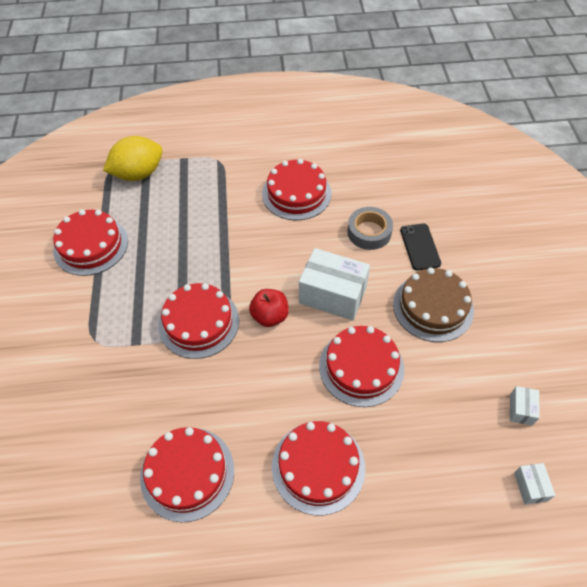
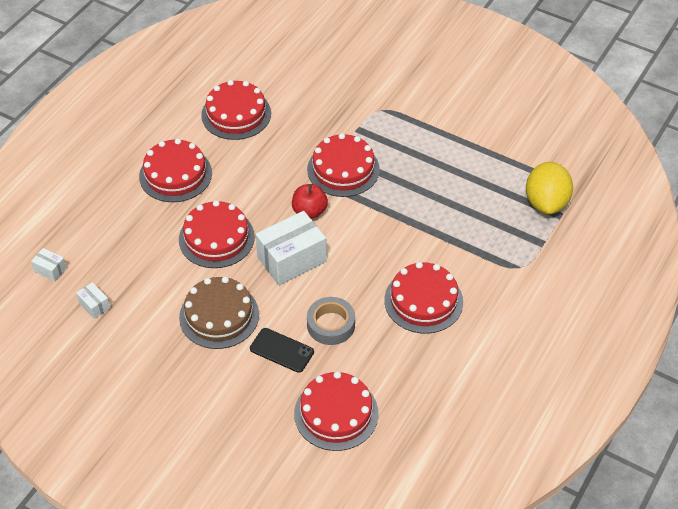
camera: 125 degrees right, 5 degrees down
(91, 245) = (480, 140): red cake -> red cake (336, 413)

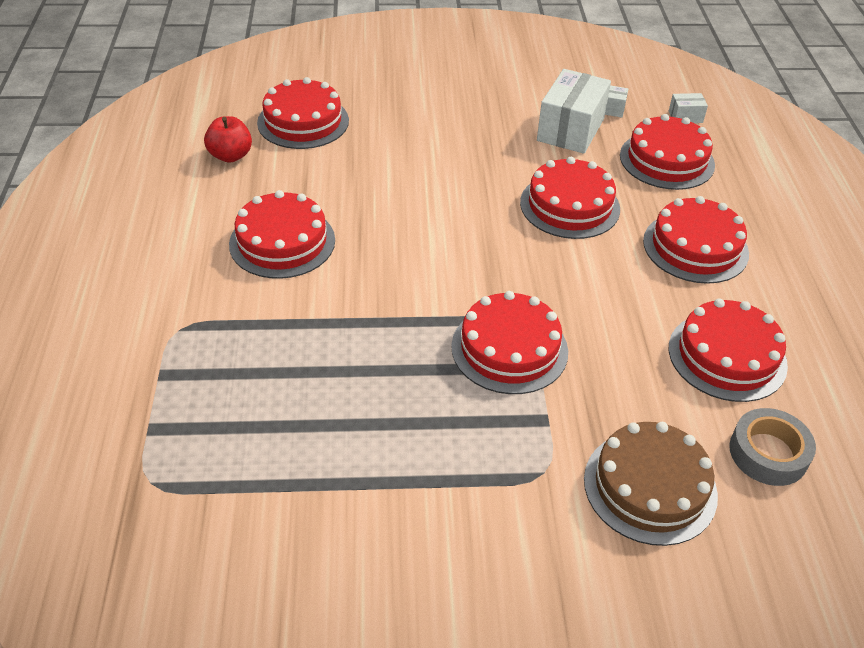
camera: 145 degrees right, 5 degrees down
(112, 241) = (667, 160): none -> red cake
(219, 316) = (487, 145): brown cake -> brown cake (650, 486)
(281, 350) = (398, 144): black phone -> none
(291, 259) = (467, 220): white box -> white box (570, 130)
(309, 211) = (499, 277): red apple -> red apple (230, 156)
(331, 325) = (368, 181): grey tape -> grey tape (768, 453)
(546, 203) = (180, 439): yellow lemon -> none

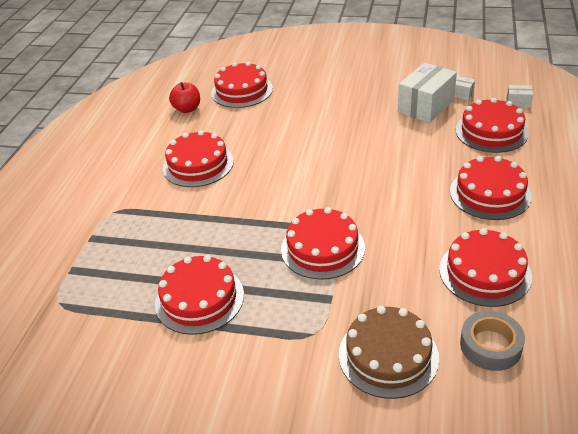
camera: 20 degrees right, 5 degrees down
(569, 205) = (404, 157): red cake -> red cake (199, 299)

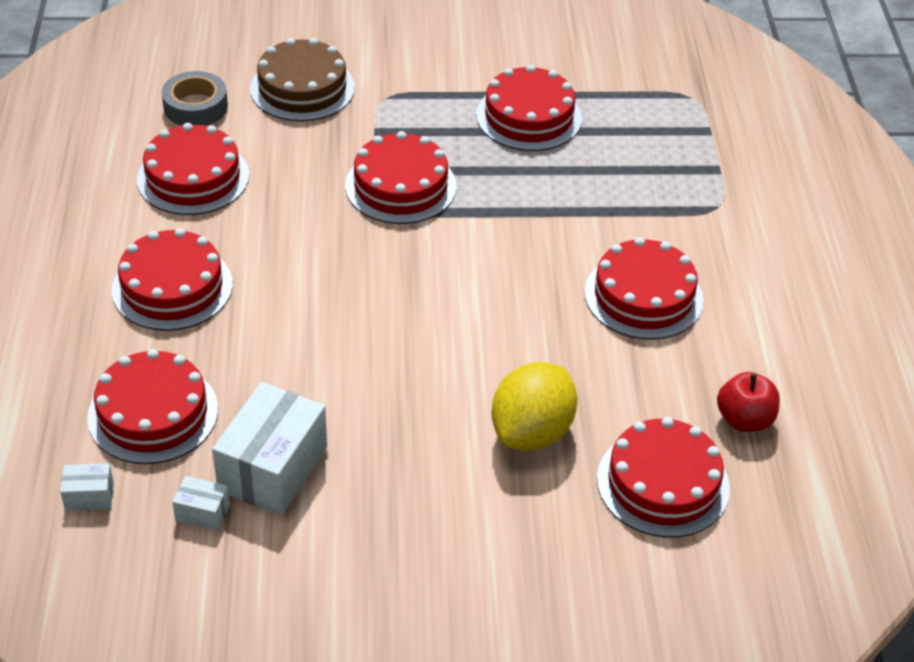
camera: 160 degrees right, 5 degrees up
(293, 111) = (532, 432): none -> yellow lemon

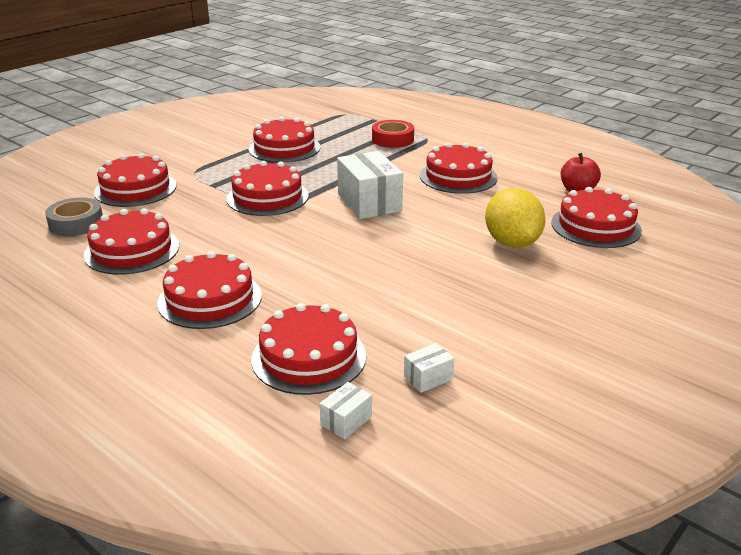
camera: 45 degrees left, 15 degrees down
(273, 469) = (426, 334): white box -> white box (369, 203)
(302, 88) = (135, 189): brown cake -> red cake
(672, 181) = (392, 139): none -> red tape

